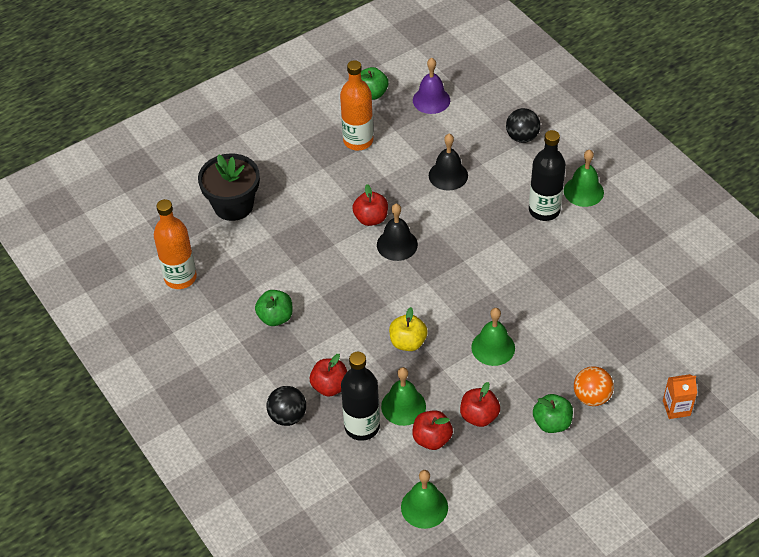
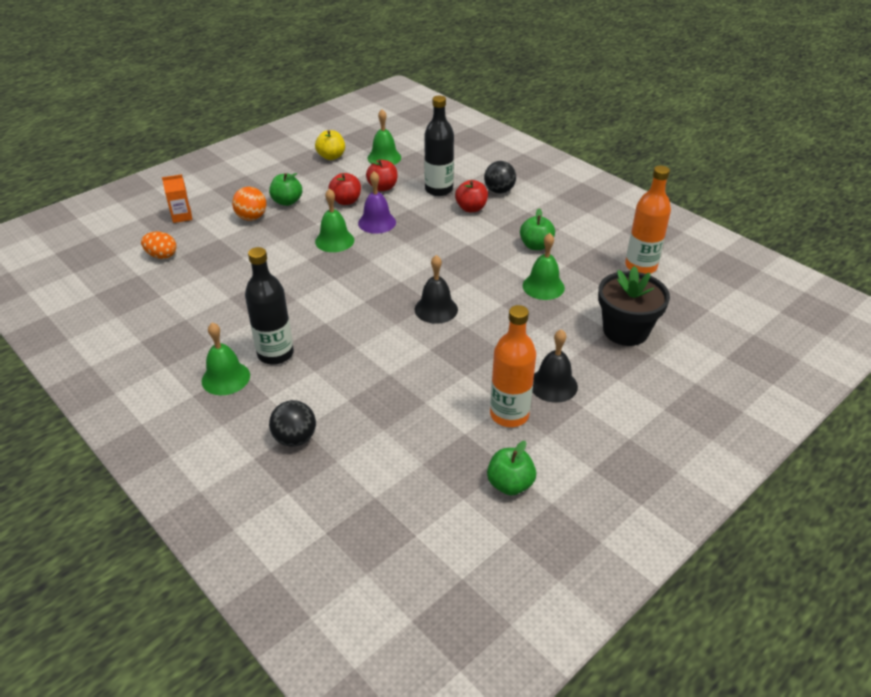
camera: 170 degrees right, 10 degrees down
(371, 218) = (469, 330): red apple -> none
(403, 406) = (408, 202): green bell -> green bell (543, 286)
(408, 342) = (411, 238): yellow apple -> yellow apple (331, 157)
(431, 100) = (423, 482): purple bell -> purple bell (377, 222)
(448, 175) = (389, 382): black bell -> black bell (553, 385)
(681, 343) = (162, 256): none -> orange egg

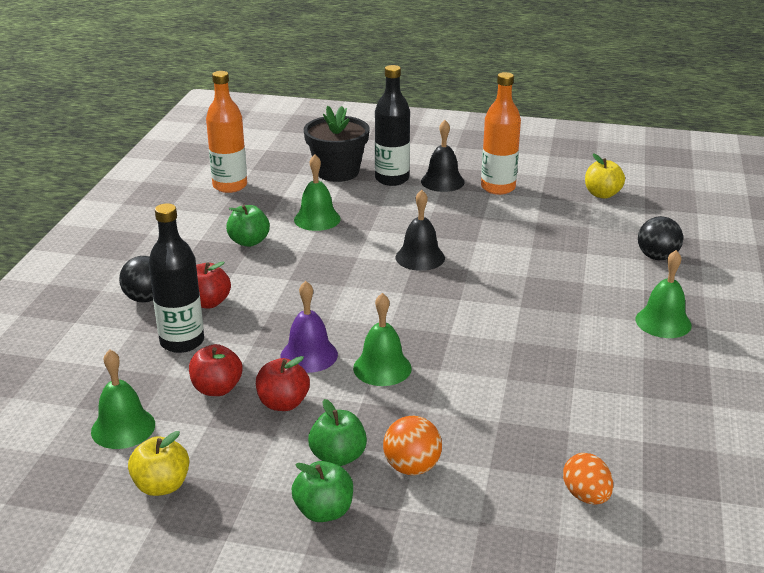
camera: 125 degrees left, 10 degrees down
(182, 216) = (488, 544): orange carton -> none
(275, 354) = (597, 312): black bottle -> black bottle (392, 179)
(429, 483) = (602, 194): none -> yellow apple
(510, 484) = (557, 170): green apple -> green apple (324, 511)

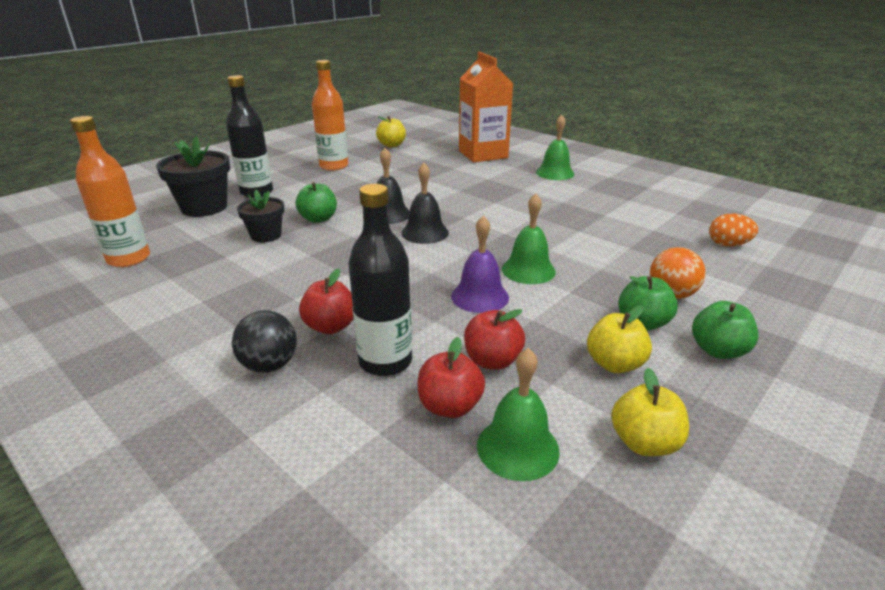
camera: 60 degrees left, 0 degrees up
(249, 242) = (251, 276): green apple -> green apple (318, 219)
(256, 452) = (614, 364): none -> yellow apple
(283, 403) = (545, 329): red apple -> red apple (450, 406)
(317, 219) = (266, 235): green bell -> black flower pot
(442, 181) = (293, 178): black bell -> black bell (425, 232)
(657, 257) = (483, 154): black ball -> orange carton

